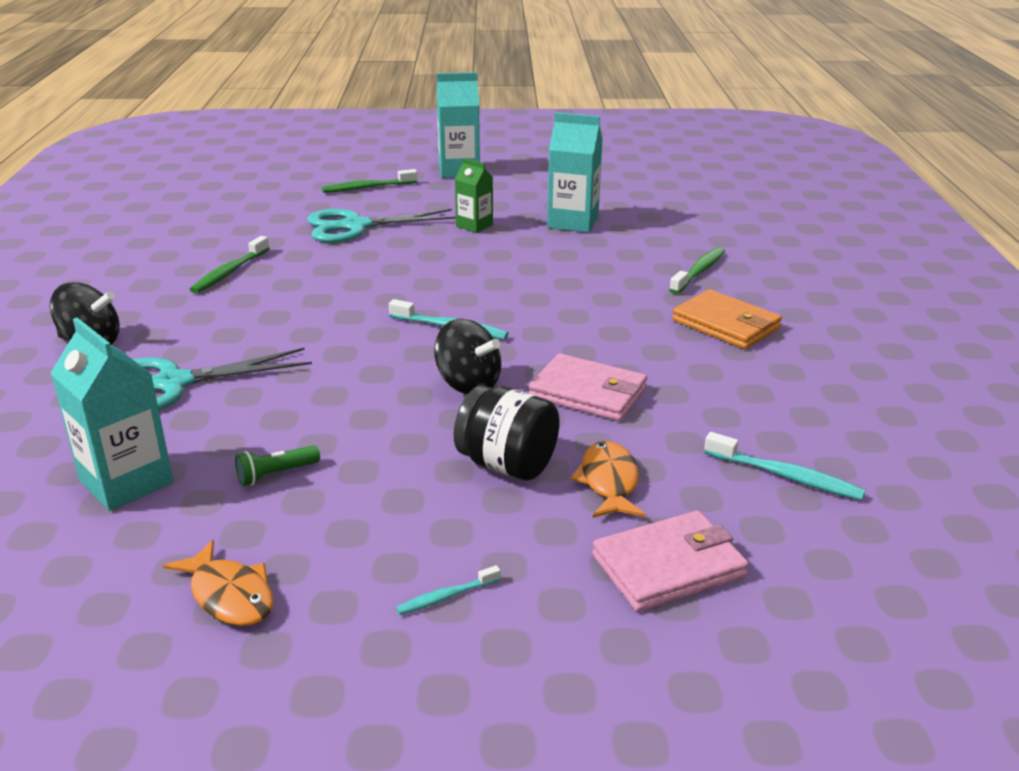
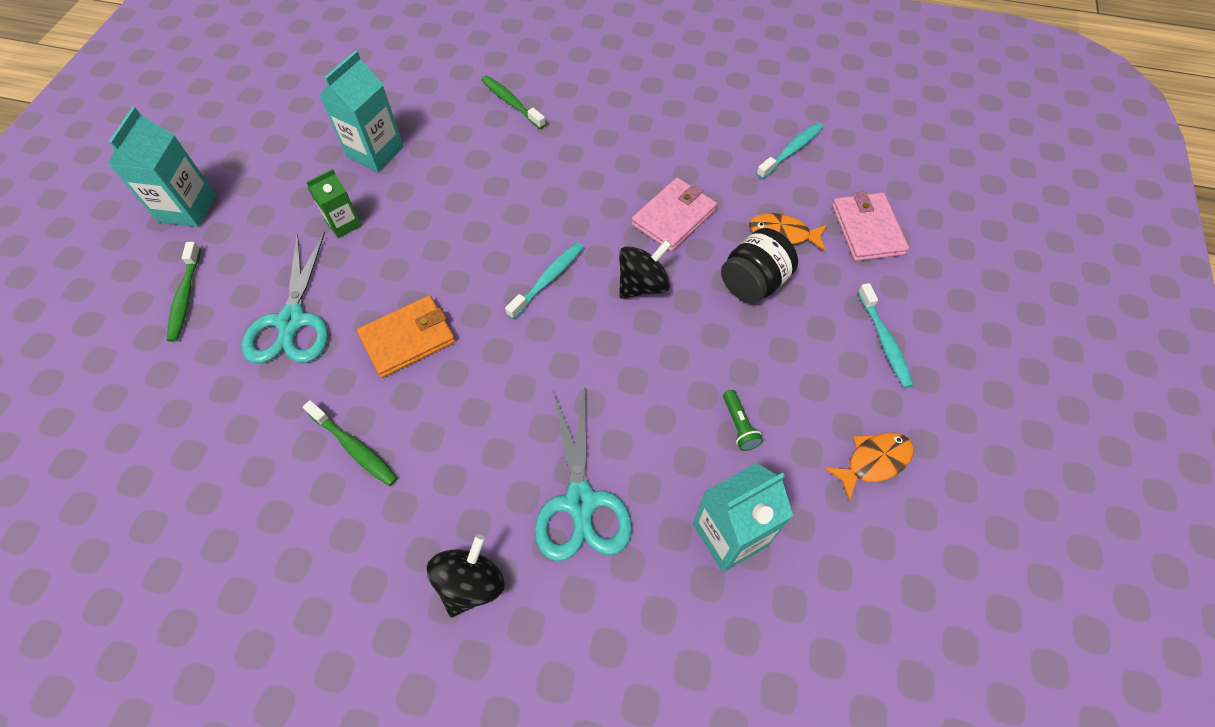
camera: 75 degrees left, 30 degrees up
(446, 597) = (884, 341): turquoise toothbrush -> turquoise toothbrush, size x1.70
(726, 324) = (601, 115): orange wallet -> orange wallet (408, 338)

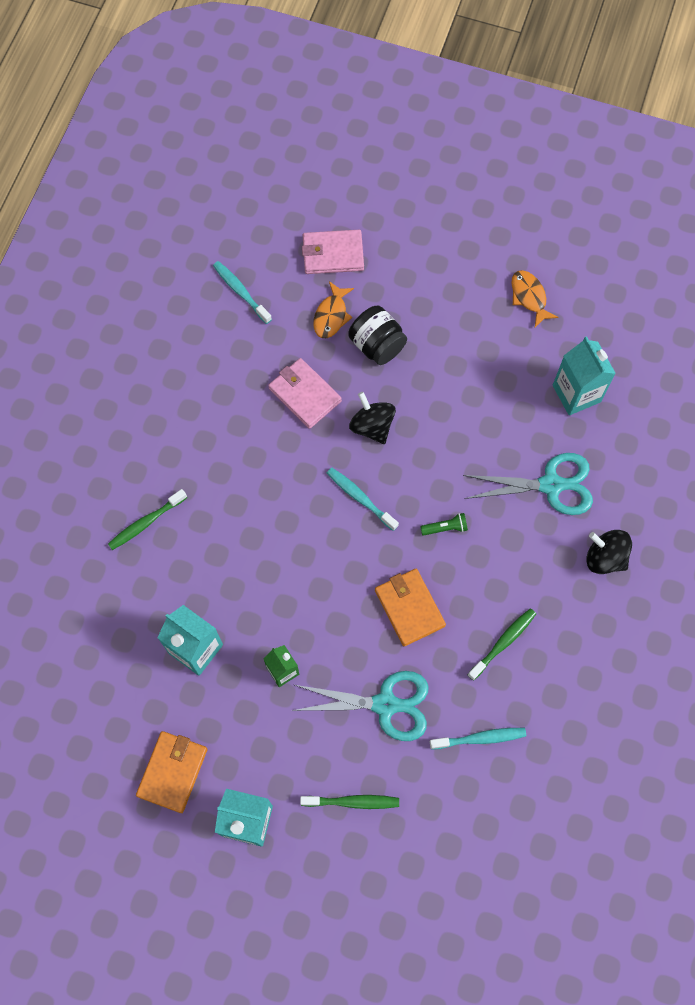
camera: 85 degrees left, 10 degrees up
(251, 146) = (172, 772): none -> orange wallet
(739, 425) = (498, 375): green flashlight -> green flashlight (445, 528)
(884, 341) = (436, 267): turquoise toothbrush -> turquoise toothbrush (480, 738)

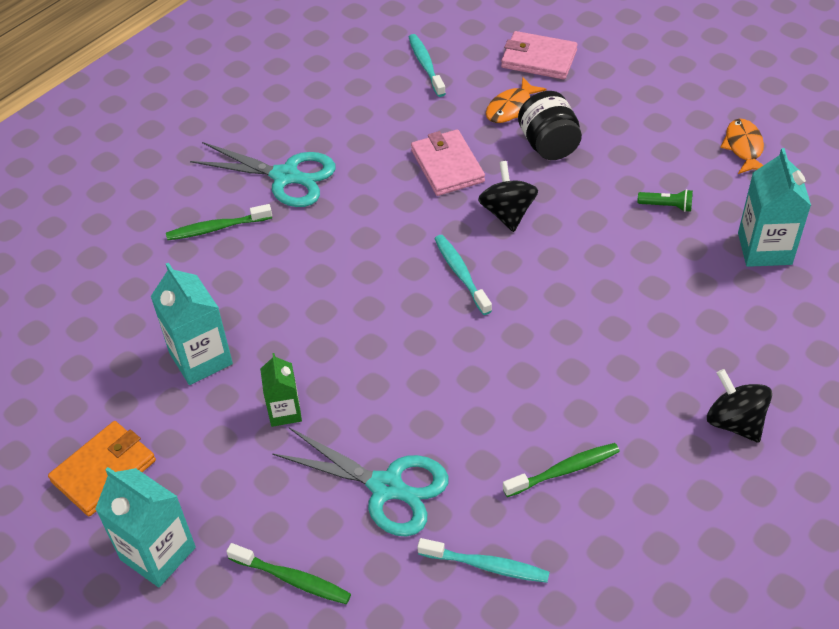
camera: 25 degrees right, 20 degrees down
(409, 608) = (465, 397): orange wallet -> none
(445, 528) = (546, 331): green flashlight -> green flashlight (666, 206)
(550, 485) = (695, 327): turquoise scissors -> turquoise scissors (285, 176)

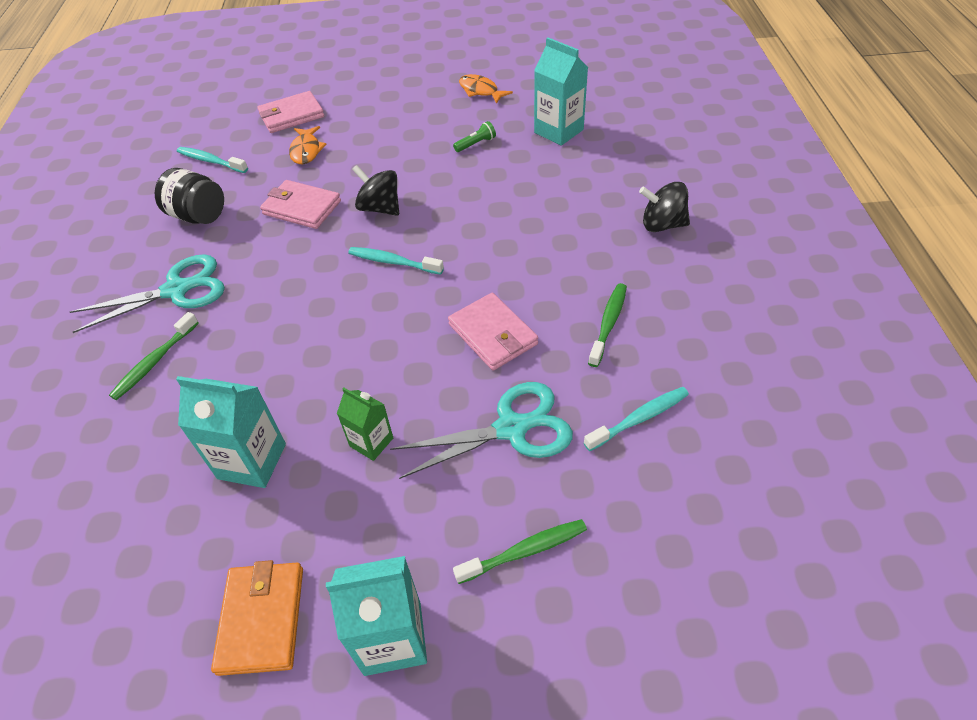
camera: 45 degrees left, 0 degrees up
(462, 401) = (493, 334): none -> pink wallet
(549, 145) = (359, 156): black jar -> black jar (199, 216)

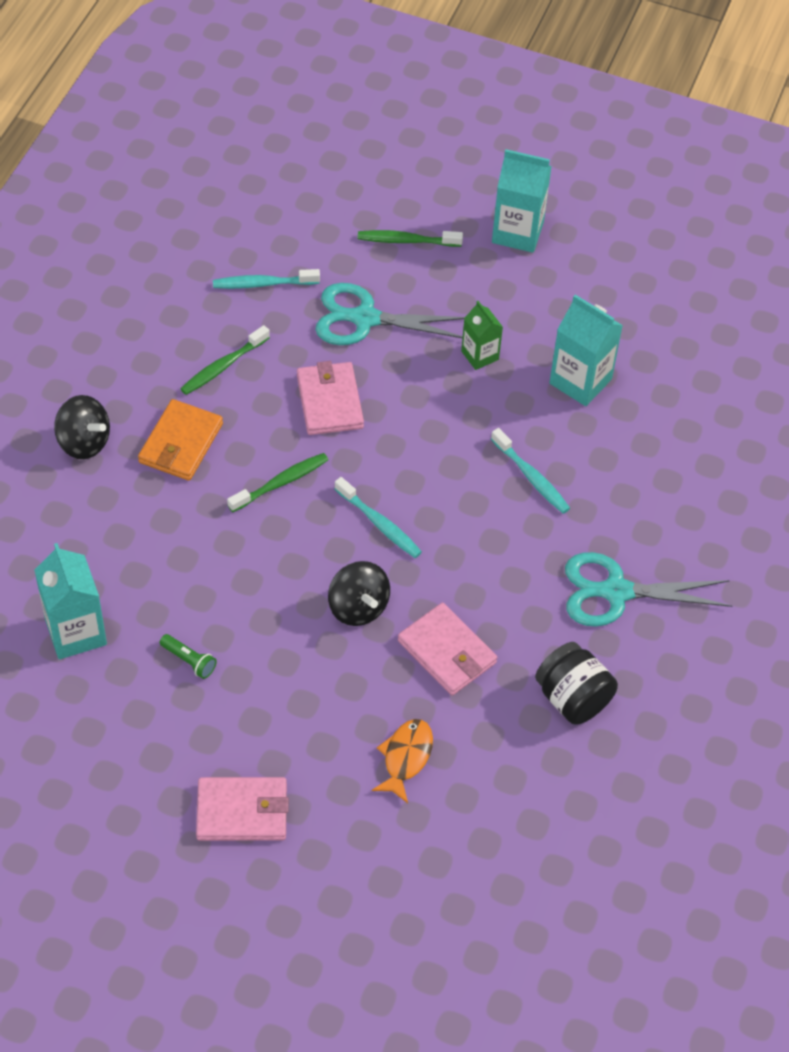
camera: 160 degrees left, 5 degrees up
(154, 362) = (650, 512): green toothbrush -> green toothbrush (281, 483)
(211, 161) = (537, 800): turquoise toothbrush -> turquoise toothbrush (531, 477)
(261, 619) = (599, 276): orange wallet -> orange wallet (181, 443)
(291, 115) = (399, 850): pink wallet -> pink wallet (242, 811)
(476, 144) = (189, 660): green flashlight -> green flashlight turned 135 degrees counterclockwise
(480, 91) = (114, 768): orange fish -> none

